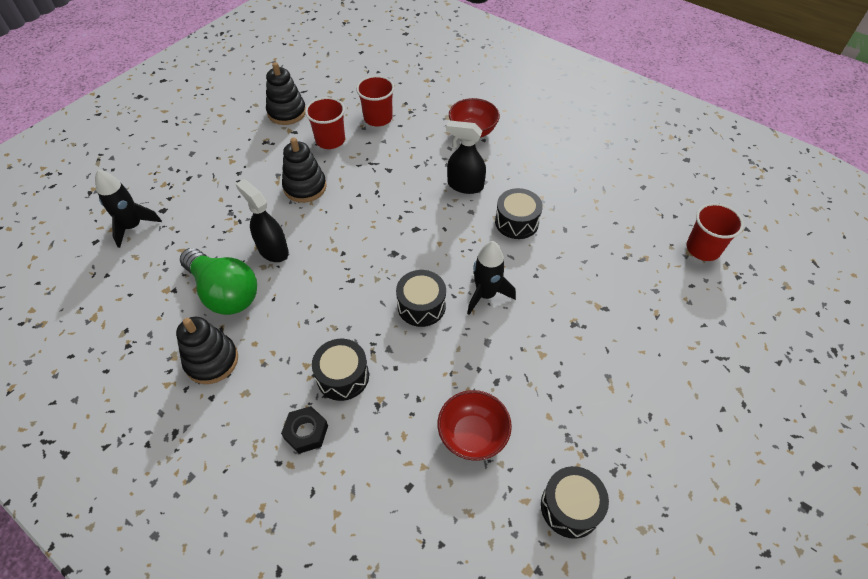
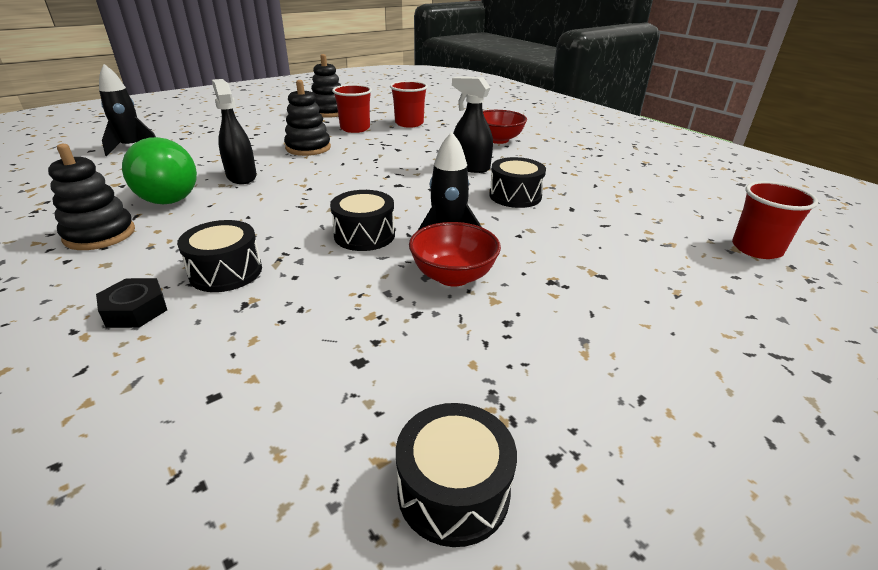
camera: 15 degrees right, 20 degrees down
(472, 435) = (347, 360): red bowl -> red bowl (453, 276)

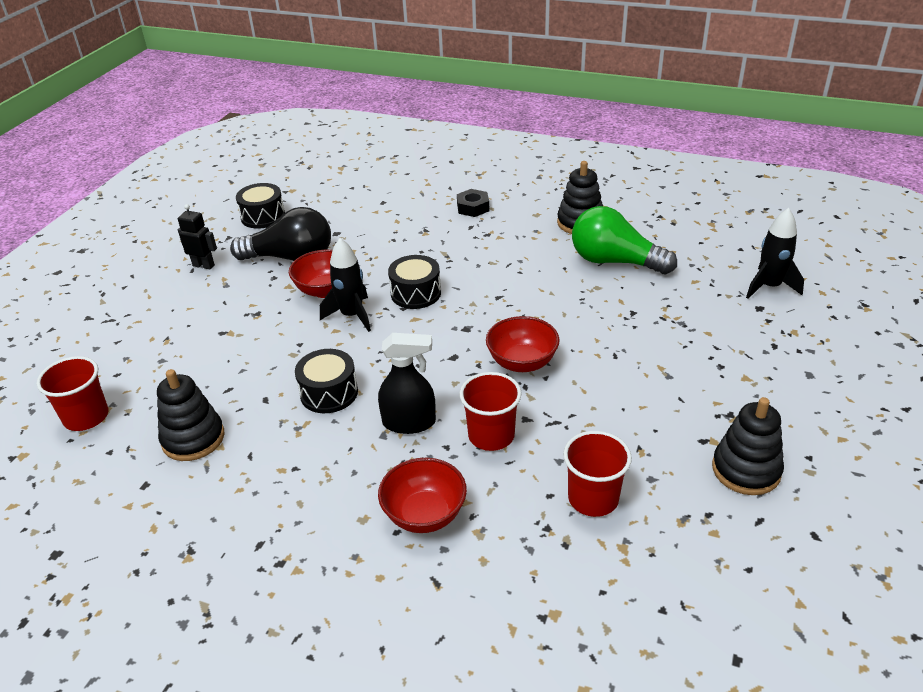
camera: 150 degrees right, 5 degrees up
(226, 272) = (463, 237): black drum -> none
(241, 176) = (600, 302): black spray bottle -> none
(308, 148) = (620, 369): black stacking toy -> black stacking toy (193, 438)
(355, 128) = (639, 440): red cup -> red cup (491, 435)
(357, 168) = (522, 362): none -> red bowl
(463, 344) = (291, 258): none -> black light bulb
(617, 398) = (203, 265): none -> black robot

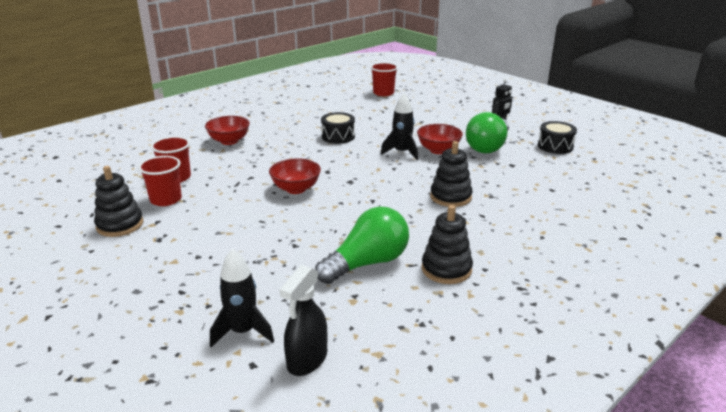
camera: 115 degrees right, 10 degrees down
(193, 438) = (342, 108): black stacking toy -> black stacking toy (450, 197)
(291, 258) = (488, 147): black light bulb -> green light bulb
(409, 422) = (290, 149): black spray bottle -> black spray bottle (307, 360)
(416, 293) = (406, 175): black drum -> none
(473, 207) = (515, 224): black nut -> none
(491, 435) = (252, 165): red cup -> red cup (166, 199)

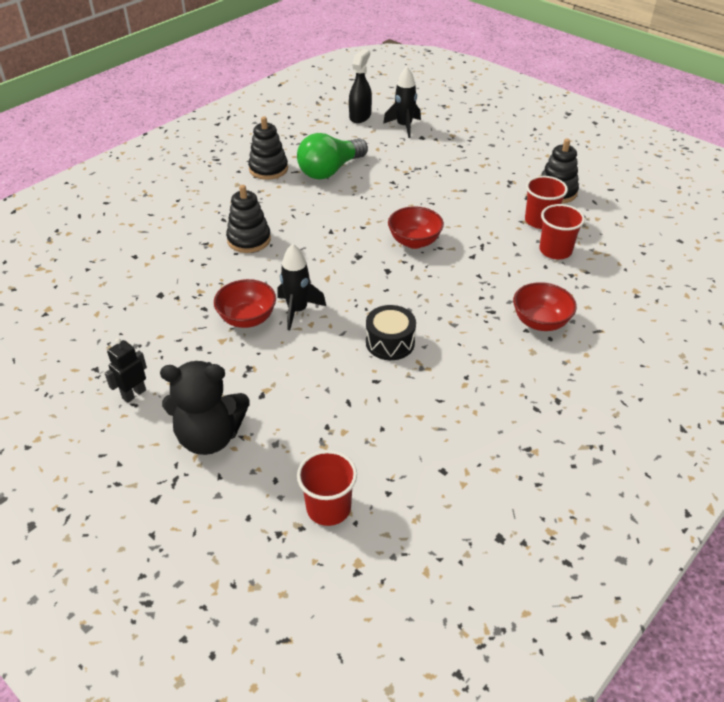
camera: 175 degrees right, 15 degrees up
(447, 110) = (209, 437): none -> black teddy bear
(488, 147) = (176, 331): green light bulb -> none
(555, 146) = (80, 337): black drum -> none

